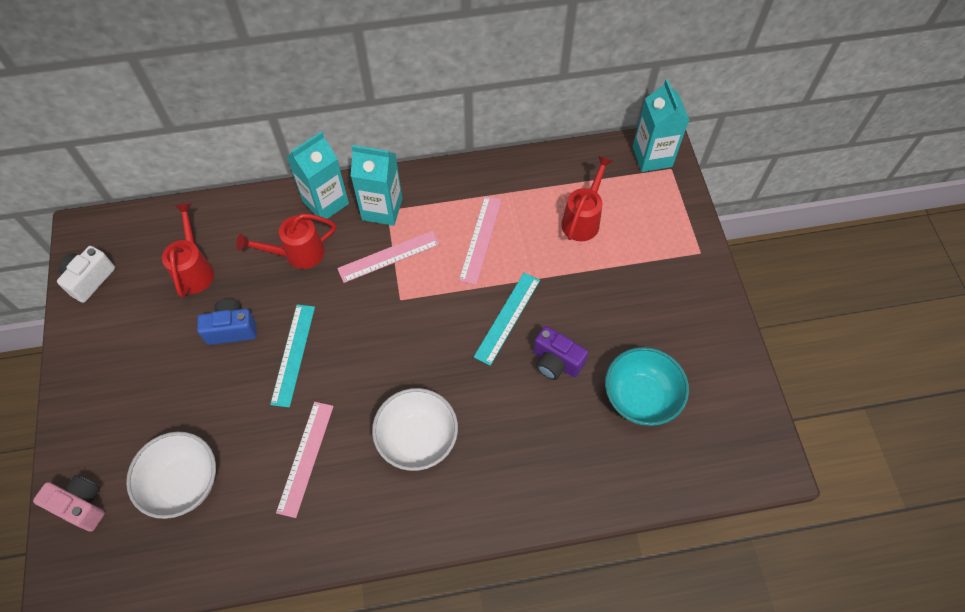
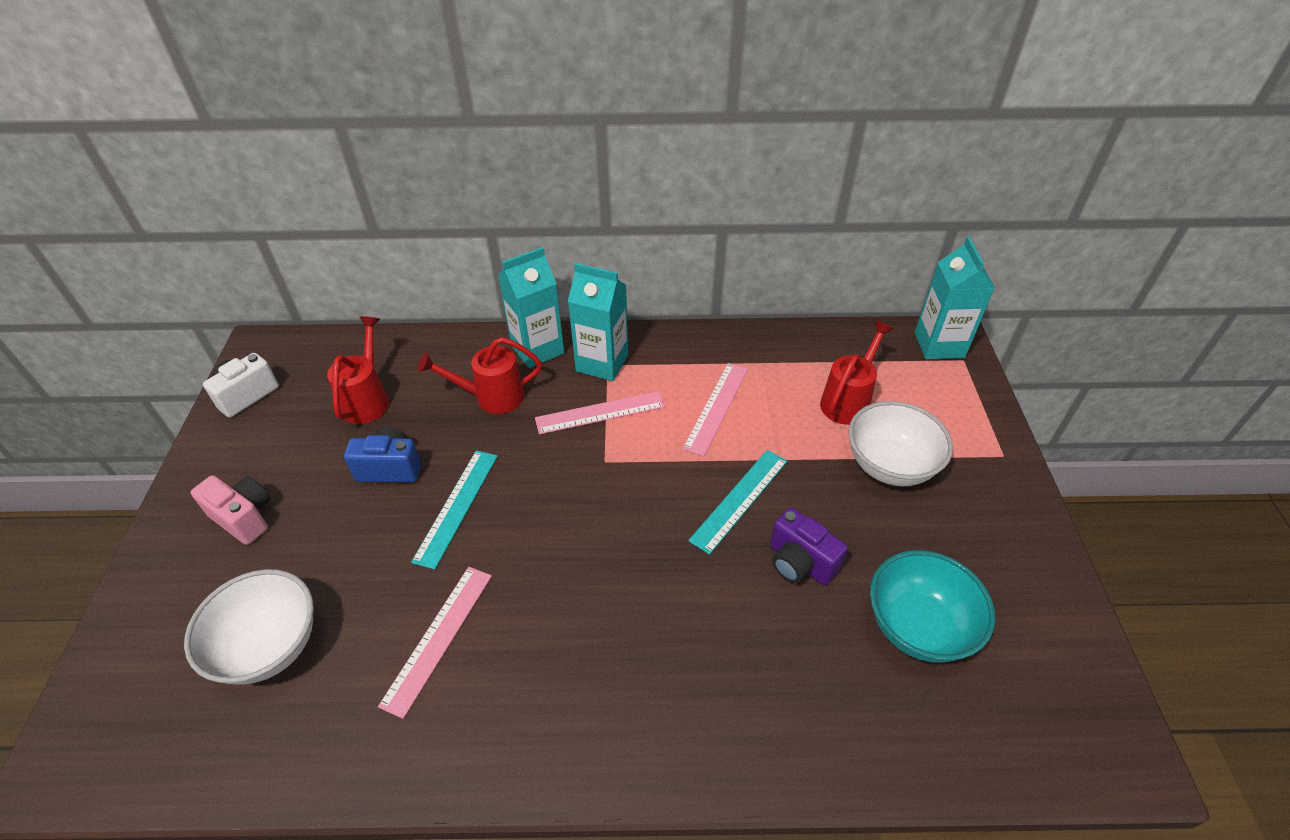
camera: 10 degrees right, 15 degrees down
(81, 506) = (129, 655): pink camera -> pink camera (244, 518)
(417, 439) = (595, 636): white bowl -> white bowl (890, 465)

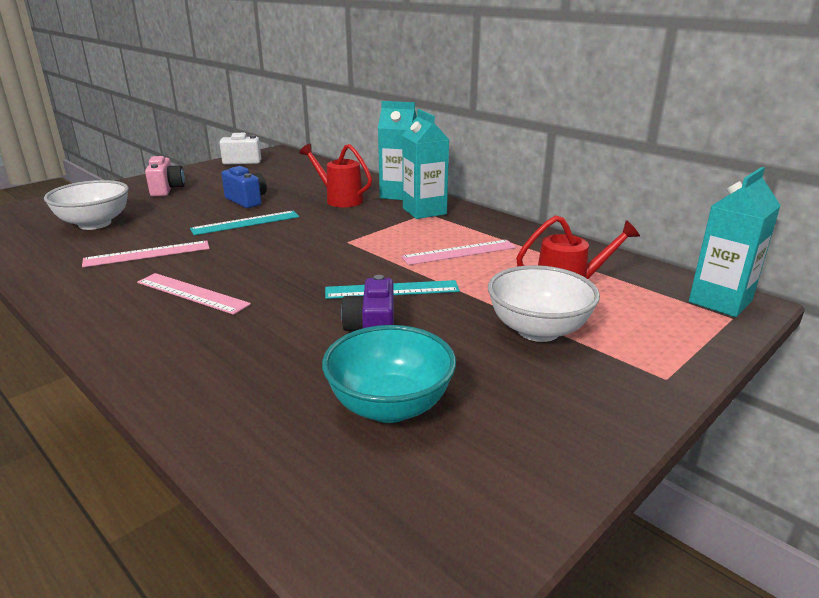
camera: 45 degrees right, 20 degrees down
(367, 399) = (284, 179): red watering can -> none
(600, 413) = (383, 226): pink ruler -> pink ruler (192, 293)

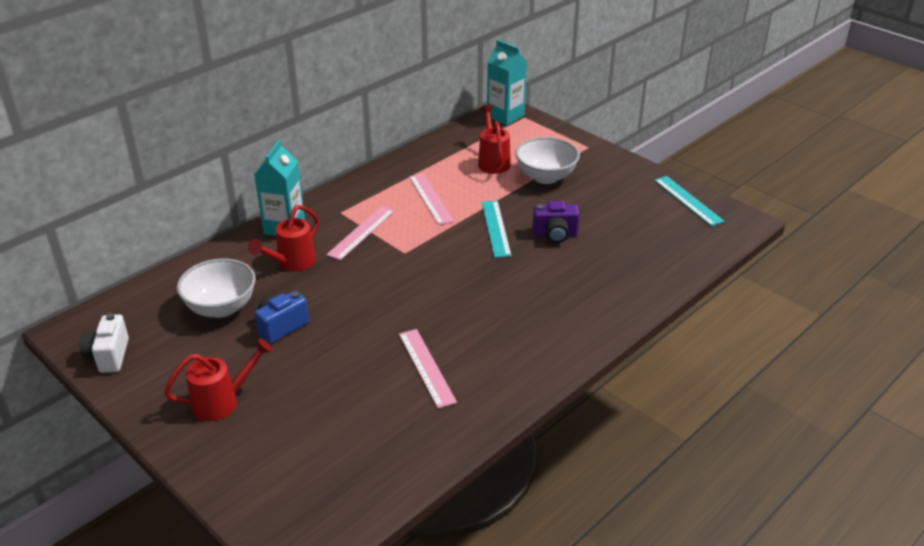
camera: 90 degrees left, 10 degrees up
(95, 224) = (338, 431): white bowl -> white bowl (221, 307)
(167, 190) = (222, 402): pink camera -> red watering can
(192, 293) = (506, 322): pink ruler -> pink ruler (361, 232)
(246, 223) = (351, 317): turquoise ruler -> turquoise ruler (688, 200)
(390, 406) = (630, 227): turquoise bowl -> none
(424, 211) = (336, 213): turquoise carton -> none

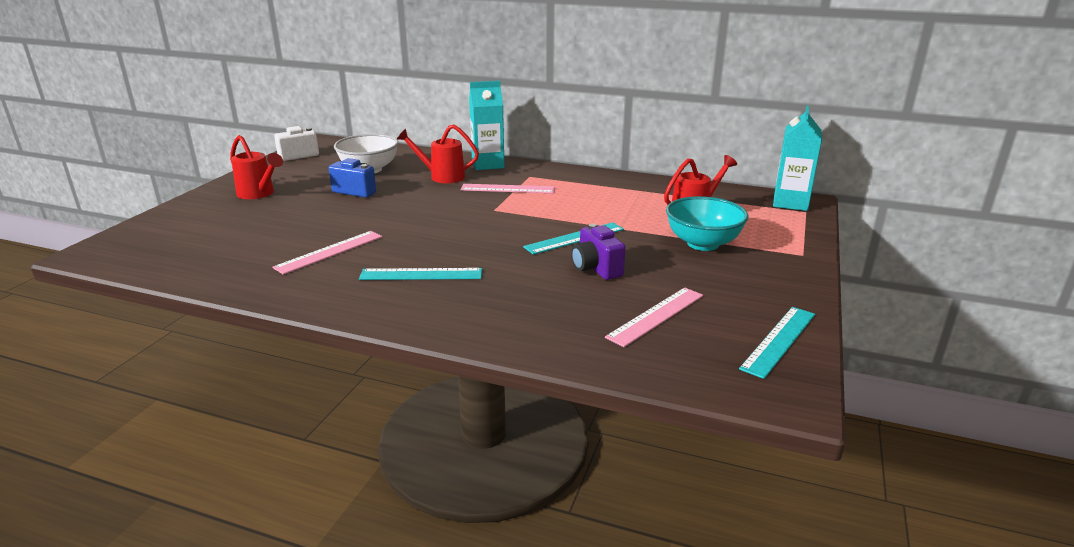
camera: 65 degrees right, 10 degrees down
(430, 198) = (591, 202): pink ruler -> pink ruler (656, 316)
(509, 321) = (421, 274): none -> turquoise ruler
(546, 177) = (702, 243): white bowl -> turquoise bowl

